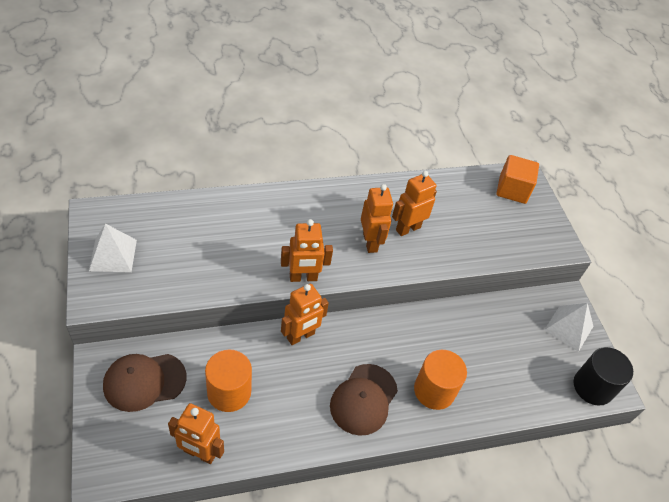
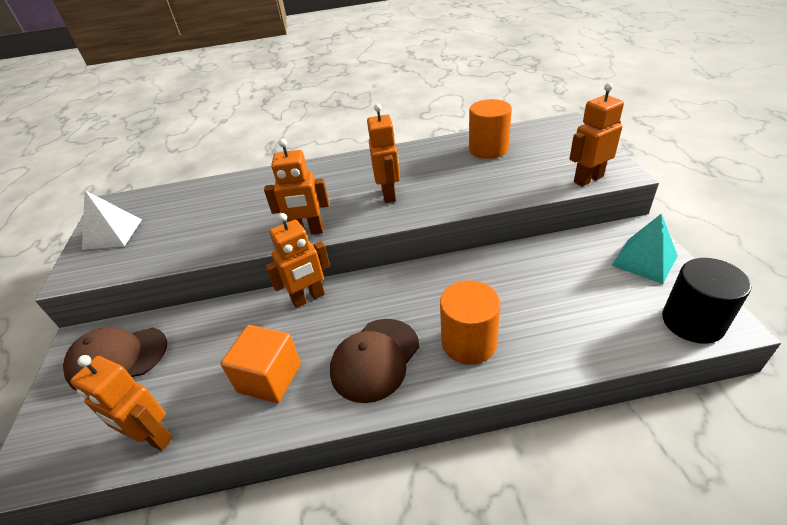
camera: 15 degrees right, 10 degrees down
(229, 392) = (210, 363): orange cylinder -> orange cylinder (488, 149)
(408, 228) = (432, 178): orange robot -> orange robot (588, 179)
(512, 190) = (552, 135): orange cube -> orange cube (269, 378)
(568, 328) = (644, 260): white pyramid -> turquoise pyramid

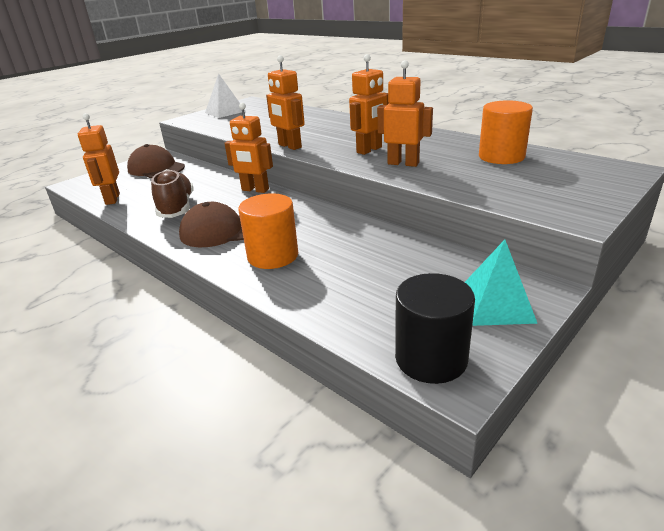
camera: 50 degrees right, 10 degrees down
(269, 378) = (176, 208): orange cube -> brown shoe
(588, 179) = (533, 207): orange robot -> orange robot (403, 163)

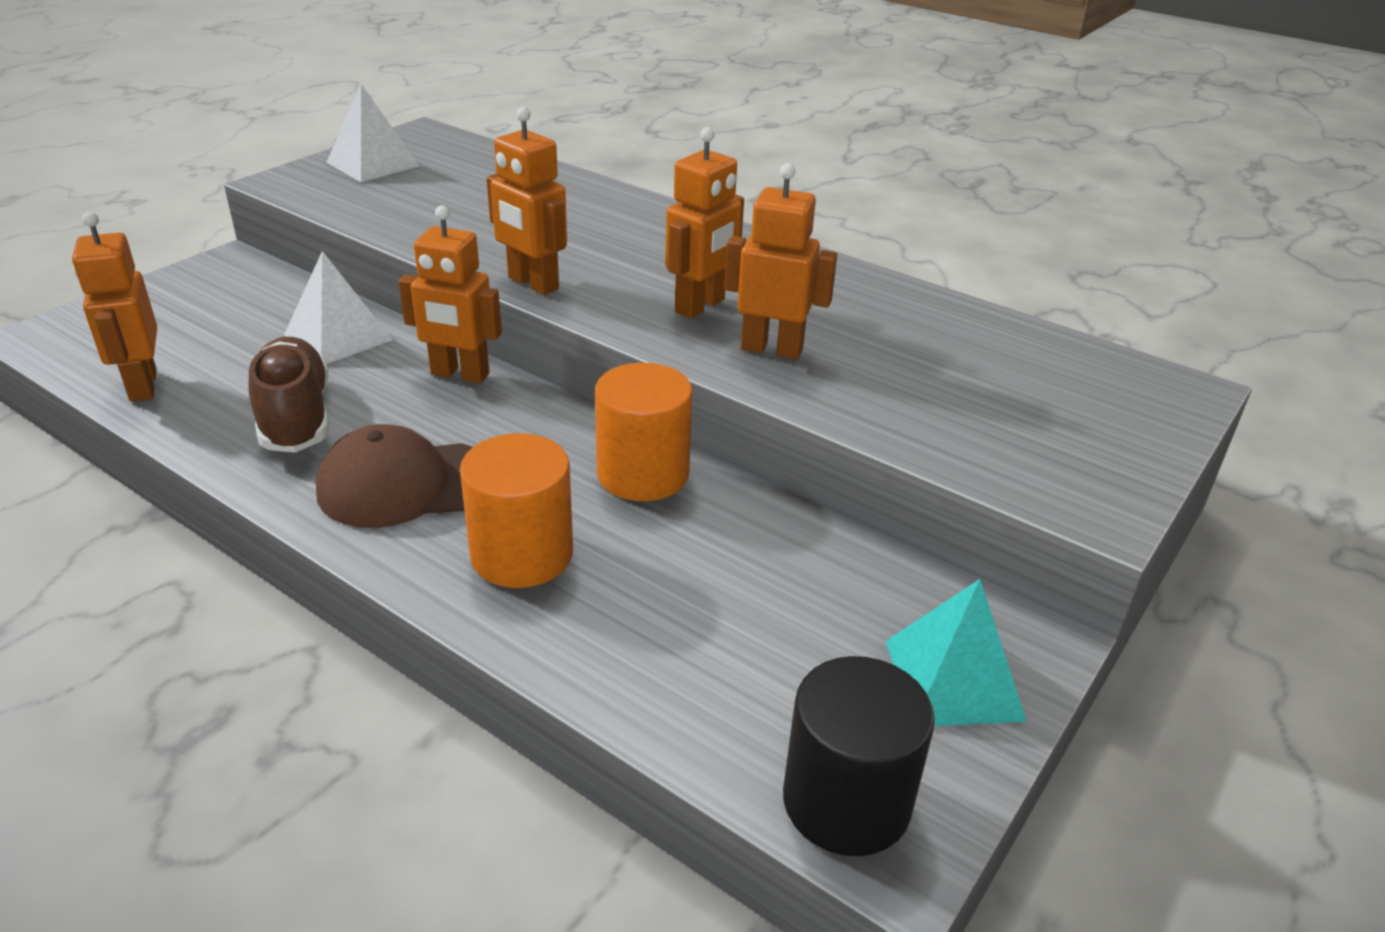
camera: 10 degrees left, 5 degrees up
(156, 168) = (227, 300): brown cap -> none
(202, 179) = (338, 337): none -> white pyramid
(501, 156) = (958, 341): orange cylinder -> orange cylinder (643, 474)

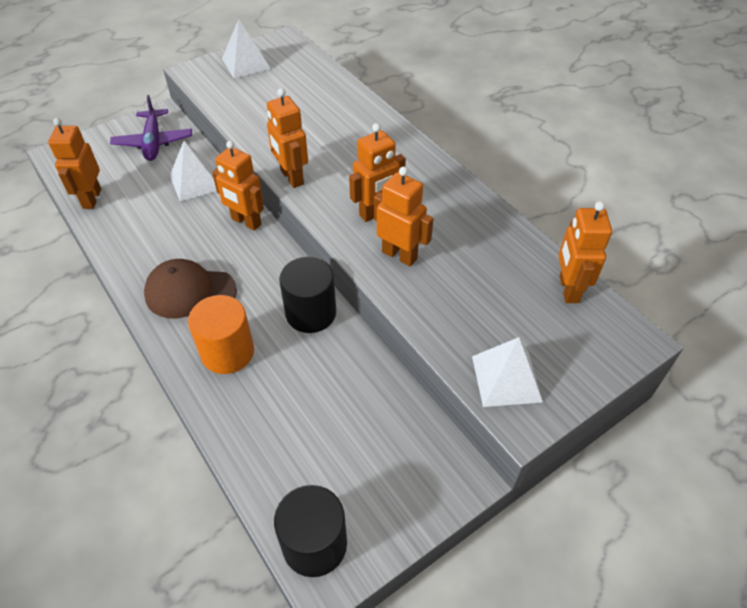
camera: 20 degrees right, 15 degrees up
(231, 296) = (153, 142): none -> purple plane
(295, 417) = (155, 235): brown shoe -> none
(643, 474) = (311, 313): orange cylinder -> black cylinder
(953, 679) = (406, 489): turquoise pyramid -> none
(1039, 466) = (506, 378): none -> white pyramid
(1049, 349) = (568, 289): none -> orange robot

